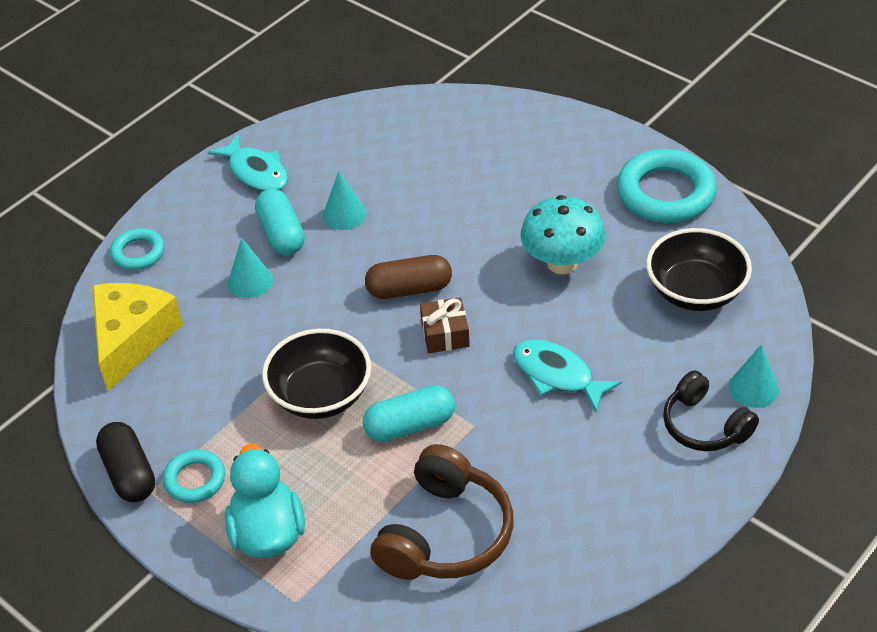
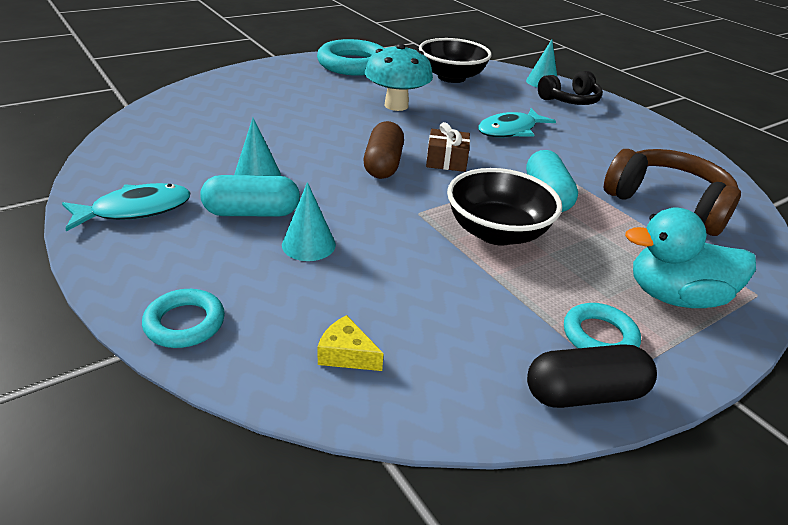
camera: 80 degrees left, 10 degrees down
(132, 339) = (346, 354): yellow cheese -> yellow cheese, size x0.43

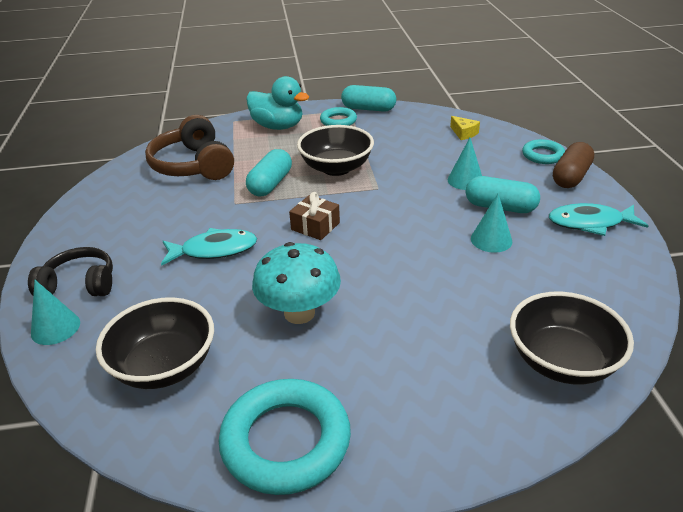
camera: 150 degrees left, 0 degrees up
(192, 105) = (562, 361): none -> black bowl
(383, 164) = (375, 232): brown capsule -> brown capsule (571, 177)
(584, 393) = (368, 109): black capsule -> turquoise capsule

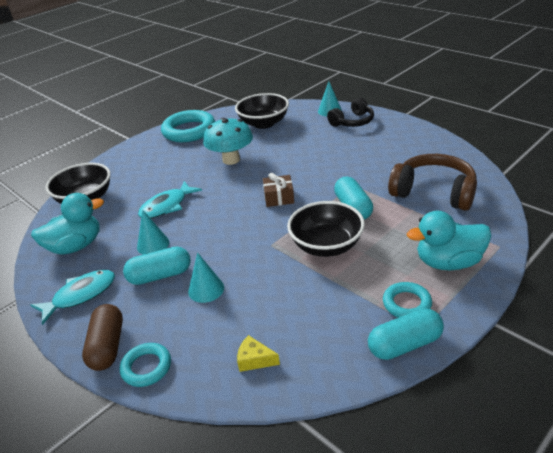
camera: 145 degrees right, 0 degrees up
(214, 250) = (316, 160): turquoise fish -> turquoise fish (167, 206)
(589, 282) = (76, 246): none -> turquoise duck

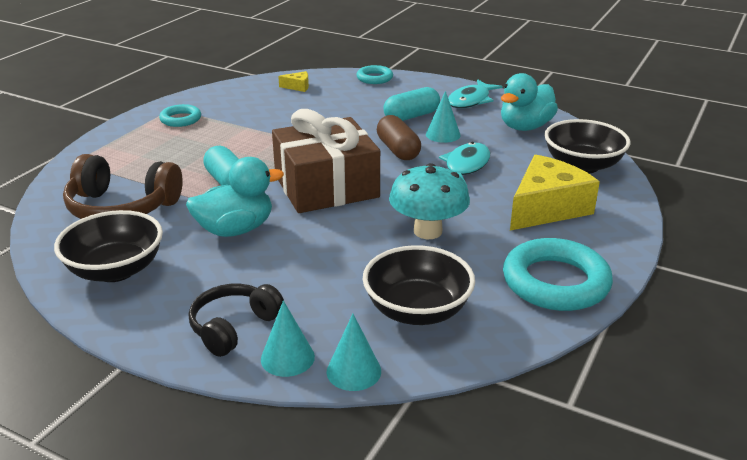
camera: 160 degrees right, 5 degrees down
(107, 346) = (414, 82): brown capsule -> brown capsule (398, 150)
(148, 169) = (546, 208): none -> yellow cheese
(206, 289) = (360, 112): turquoise cone -> turquoise cone (353, 371)
(279, 197) = (326, 186): brown gift -> brown gift, size x2.32
(326, 246) = (256, 148): black bowl -> black bowl (116, 270)
(404, 344) = (187, 101): turquoise capsule -> none
(448, 262) = (133, 146): turquoise duck -> turquoise duck (235, 229)

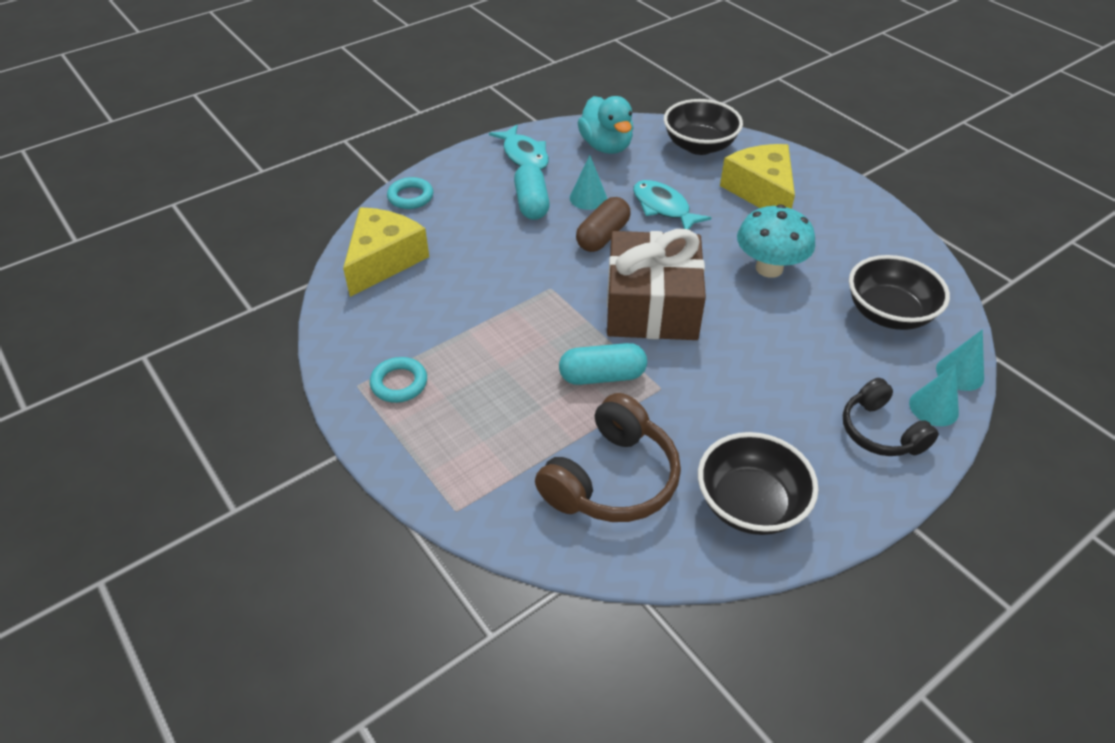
camera: 65 degrees left, 15 degrees up
(235, 229) = (708, 393): turquoise duck -> none
(298, 87) = (383, 260): yellow cheese -> yellow cheese, size x2.35
(398, 150) = (602, 236): brown capsule -> brown capsule turned 60 degrees counterclockwise
(555, 282) = (872, 229): turquoise ring -> none

